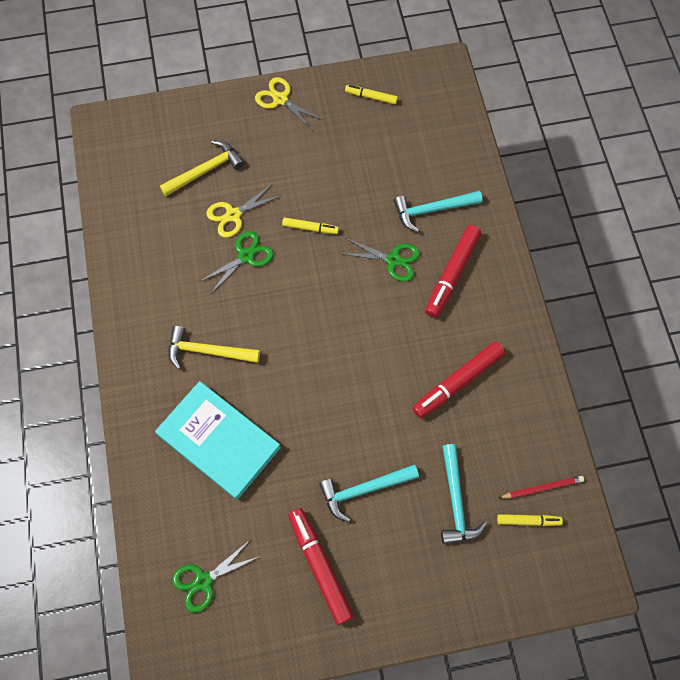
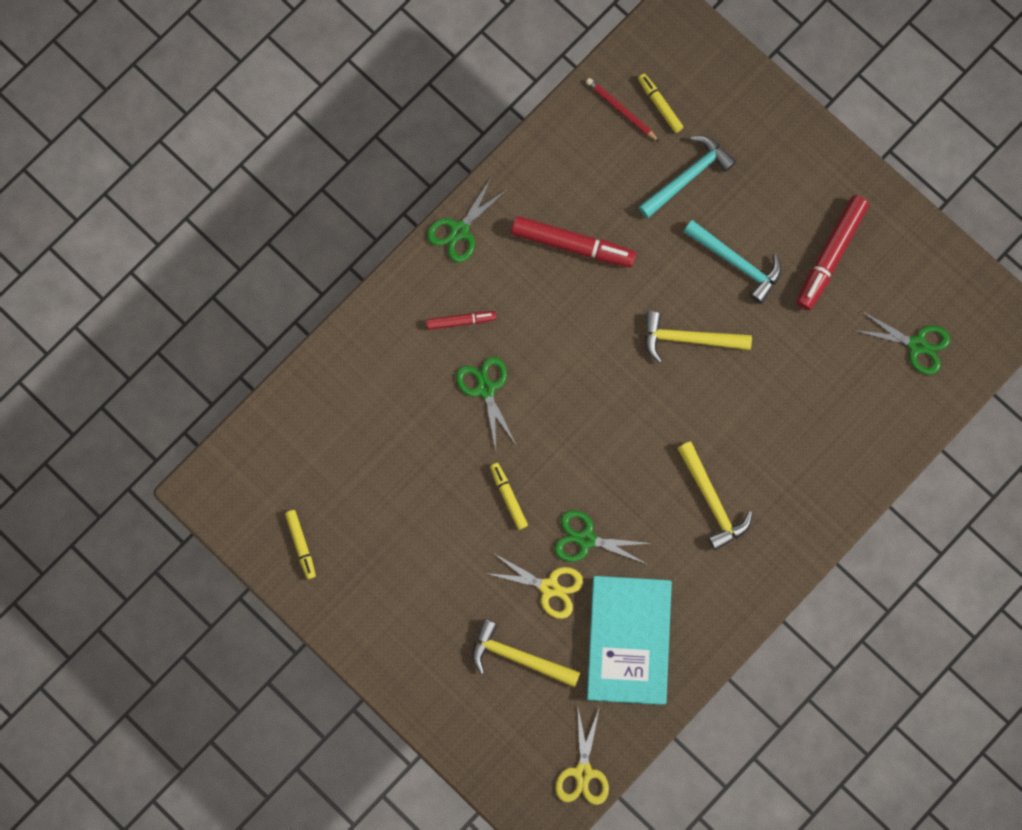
camera: 125 degrees left, 10 degrees up
(218, 441) = (789, 424): turquoise book -> turquoise book (629, 640)
(280, 99) = (373, 642): yellow scissors -> yellow scissors (583, 772)
(332, 415) = (688, 338): none -> yellow hammer
(432, 210) = (400, 387): turquoise hammer -> none
(452, 274) = (461, 321): red marker -> red marker, size x0.55
(519, 314) = (459, 230): none -> green scissors

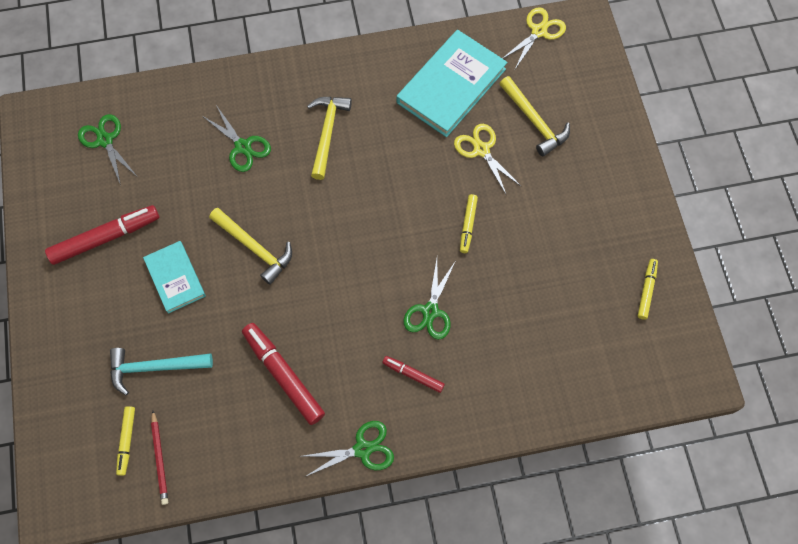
camera: 145 degrees left, 10 degrees down
(586, 539) = (433, 163): green scissors -> green scissors (243, 147)
(736, 263) = (175, 278): turquoise hammer -> turquoise book

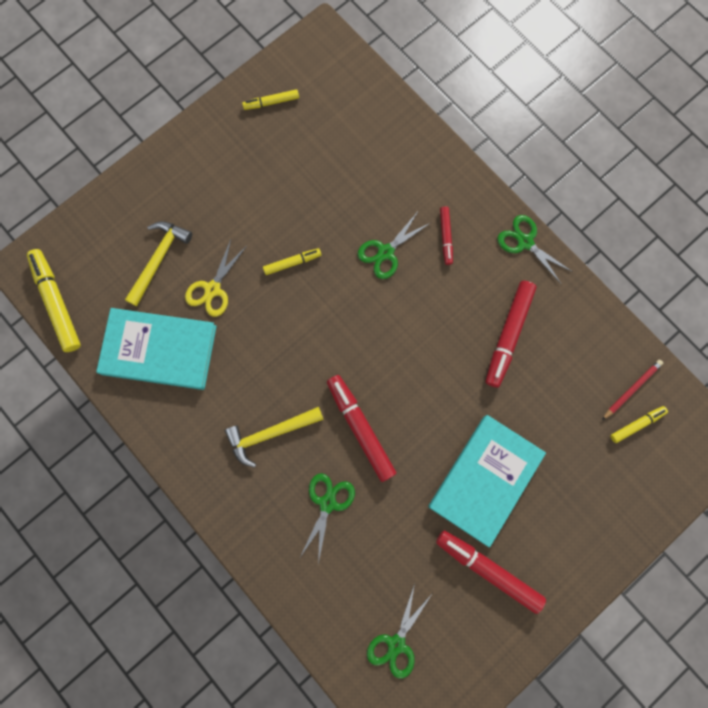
camera: 120 degrees left, 10 degrees up
(154, 367) = (568, 443): turquoise hammer -> none
(175, 278) = (485, 479): turquoise book -> turquoise book, size x1.71
(254, 248) = (417, 428): yellow hammer -> none
(285, 203) = (360, 428): none -> red marker
(430, 311) = (386, 252): green scissors -> green scissors turned 150 degrees clockwise
(539, 31) = (57, 302): yellow scissors -> yellow marker

